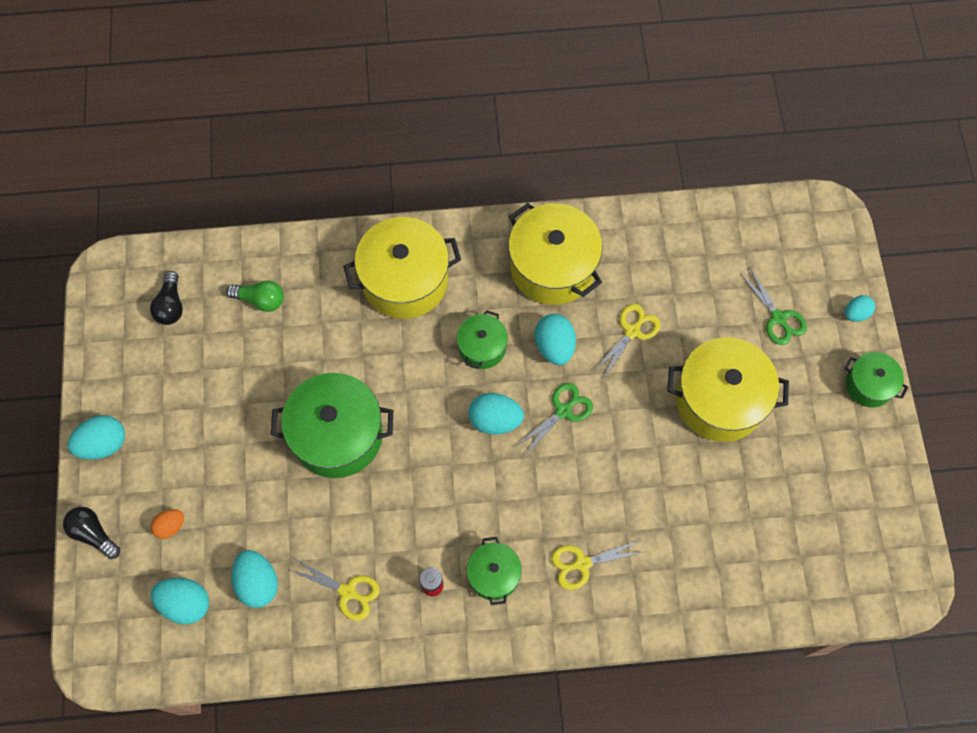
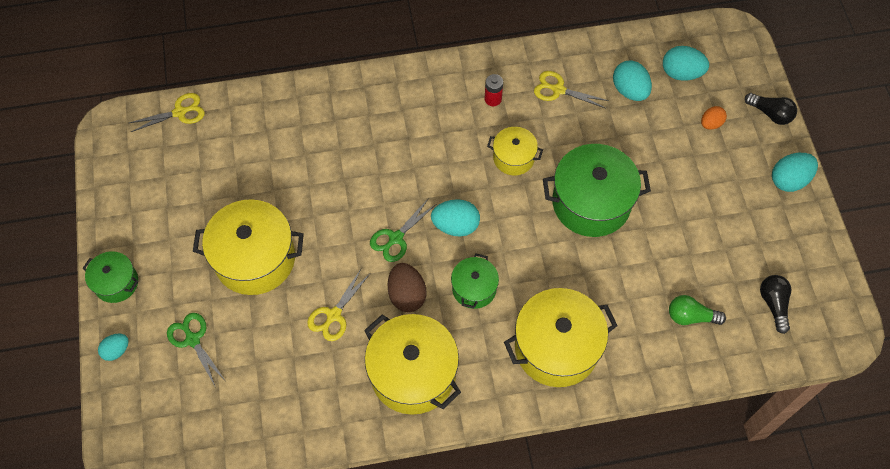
camera: 175 degrees right, 5 degrees down
(418, 500) = (513, 158): none -> yellow pot
(493, 575) = (445, 110): green pot -> none
(554, 346) = (407, 295): turquoise egg -> brown egg
(582, 563) = (375, 122): yellow scissors -> yellow scissors (179, 112)

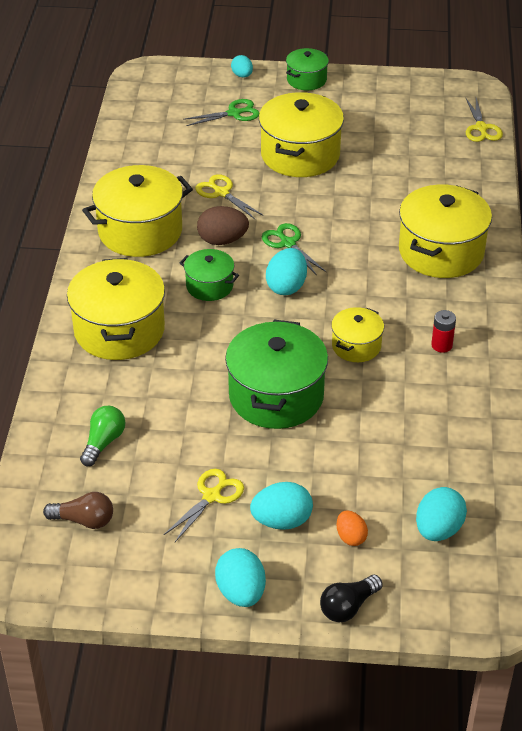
camera: 105 degrees right, 20 degrees down
(374, 117) = (441, 252): none -> yellow pot
(558, 90) = (441, 404): yellow scissors -> yellow scissors (211, 496)
(629, 90) = (423, 470): turquoise egg -> turquoise egg (282, 521)
(773, 304) = (84, 520): black light bulb -> brown light bulb

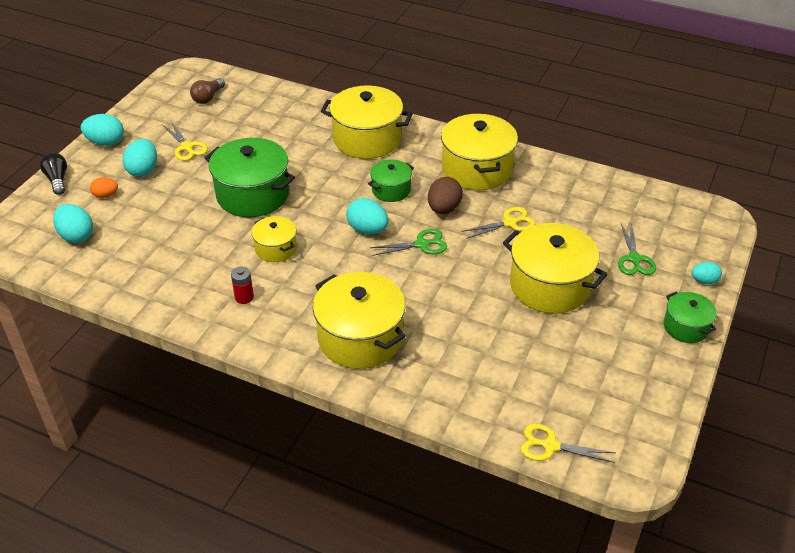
camera: 110 degrees right, 0 degrees up
(103, 442) = (265, 115): green light bulb -> none

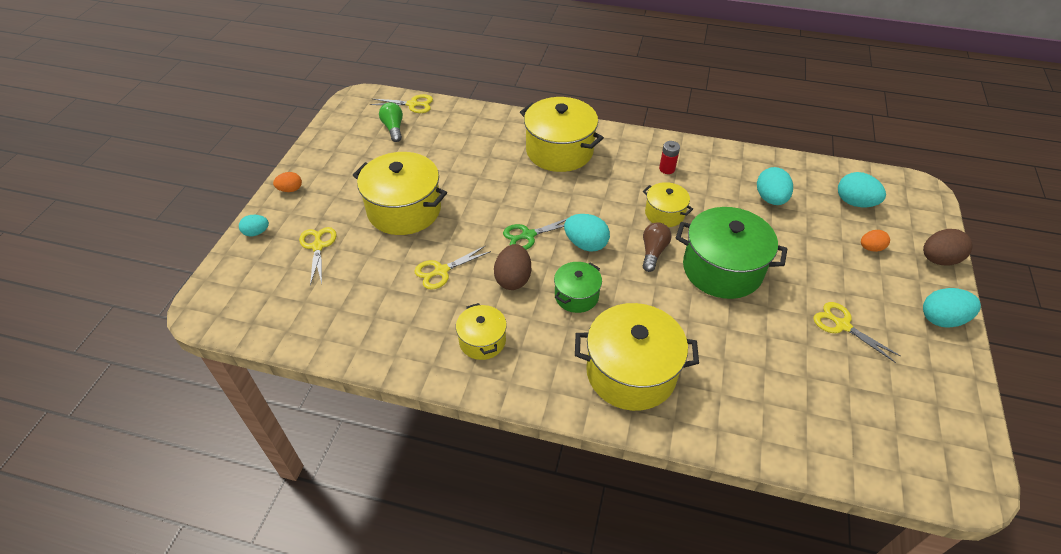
camera: 170 degrees right, 5 degrees up
(57, 180) = (938, 259): black light bulb -> brown egg
(143, 170) = (862, 285): turquoise egg -> turquoise egg (770, 199)
(208, 98) = (887, 423): brown light bulb -> brown light bulb (653, 252)
(477, 169) = (482, 341): yellow pot -> yellow pot, size x0.54
(574, 403) = (393, 128): none -> green light bulb
(634, 259) = (318, 246): green scissors -> yellow scissors
(686, 327) = (290, 189): green pot -> orange egg

